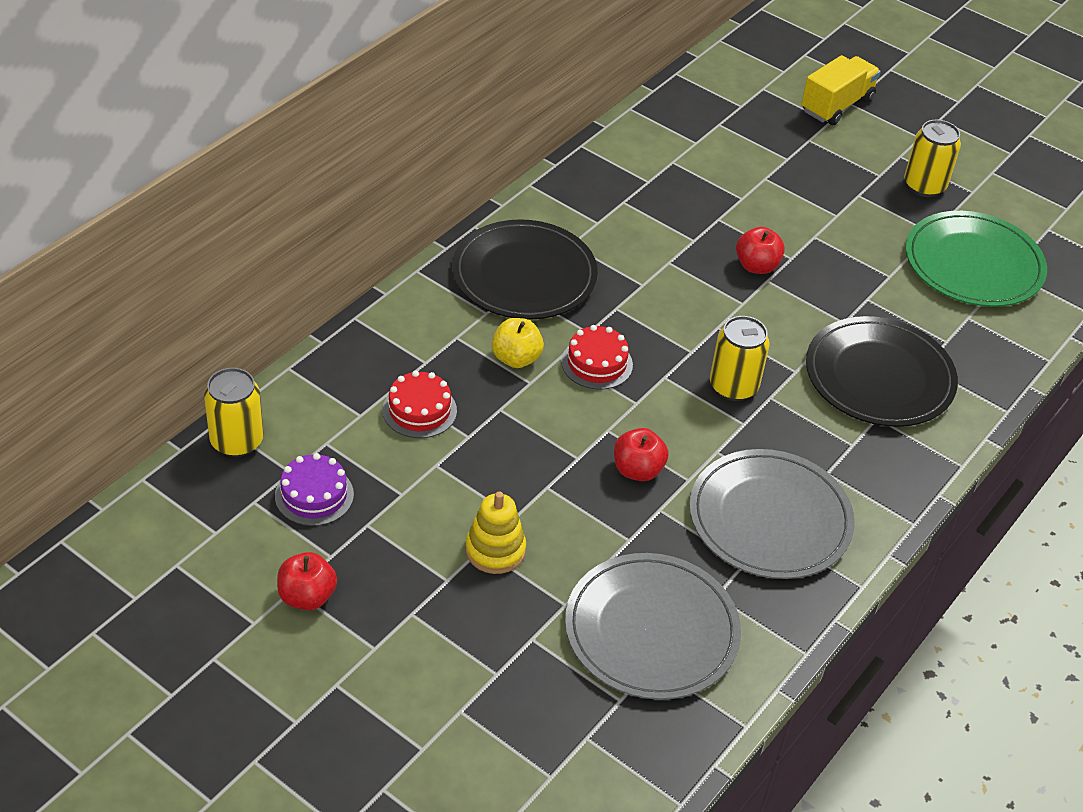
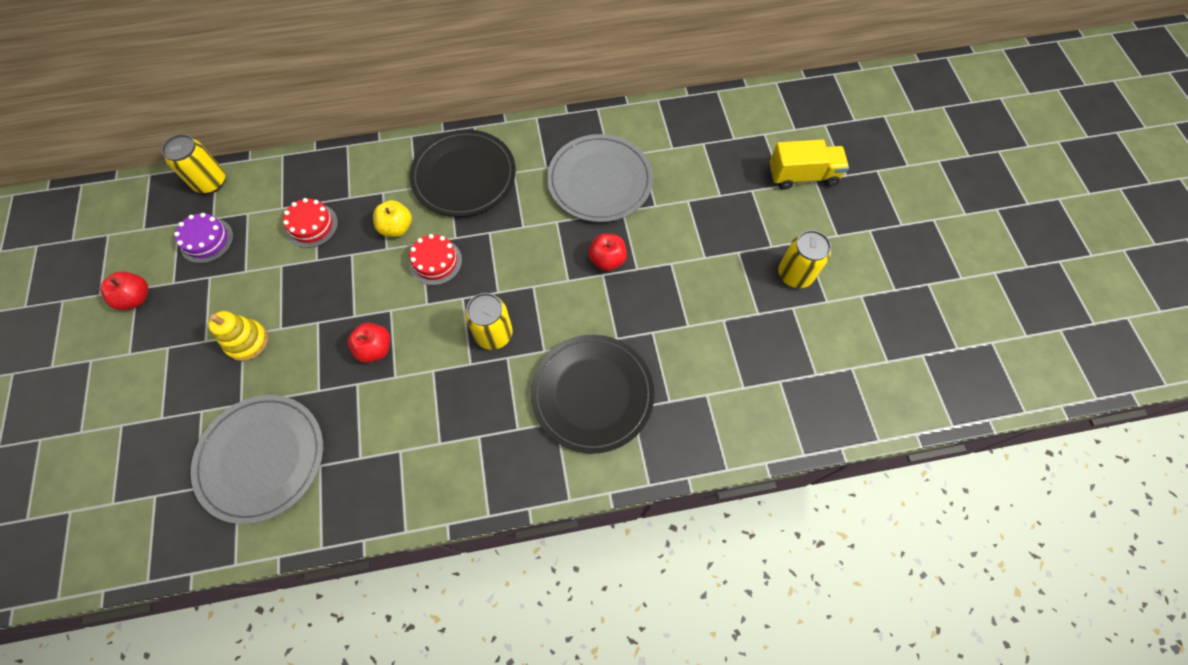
camera: 45 degrees right, 20 degrees up
(770, 518) = (408, 440): grey plate -> grey plate (600, 181)
(973, 264) = (759, 357): green plate -> none

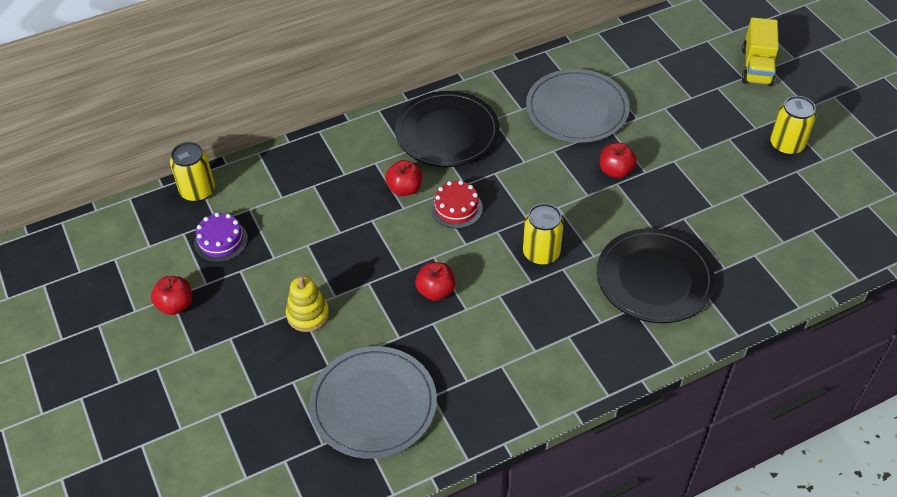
camera: 15 degrees left, 15 degrees down
(312, 225) = (320, 205): red cake -> none
(396, 228) = (404, 189): yellow apple -> red apple
(802, 176) = (756, 67): yellow truck -> yellow truck turned 120 degrees clockwise

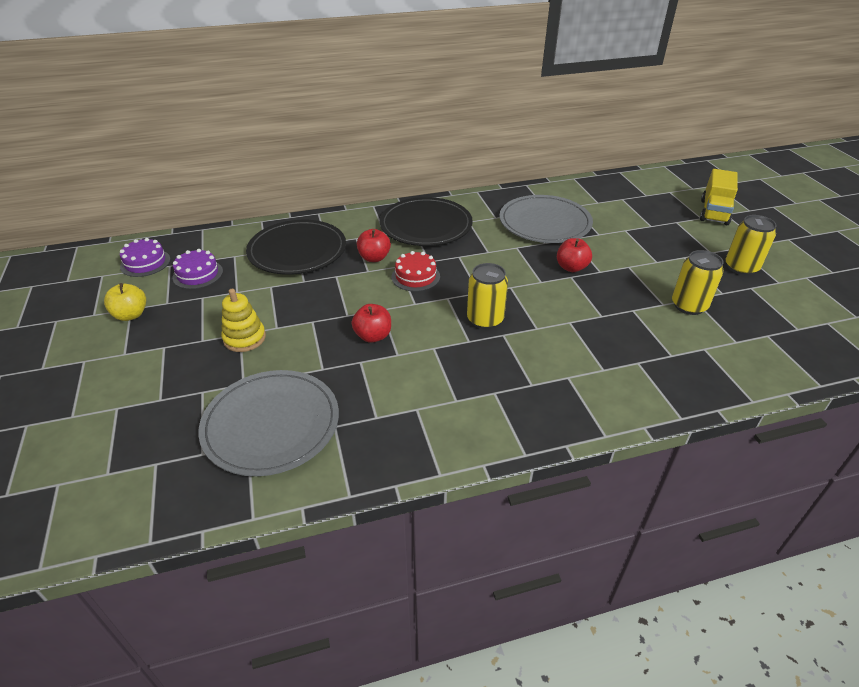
camera: 10 degrees right, 10 degrees down
(154, 234) = (145, 263): none -> purple cake
(175, 305) = (131, 315): red apple -> yellow apple
(197, 191) = (198, 239): yellow can -> yellow can (689, 306)
(654, 278) = (595, 355): black plate -> black plate (297, 250)

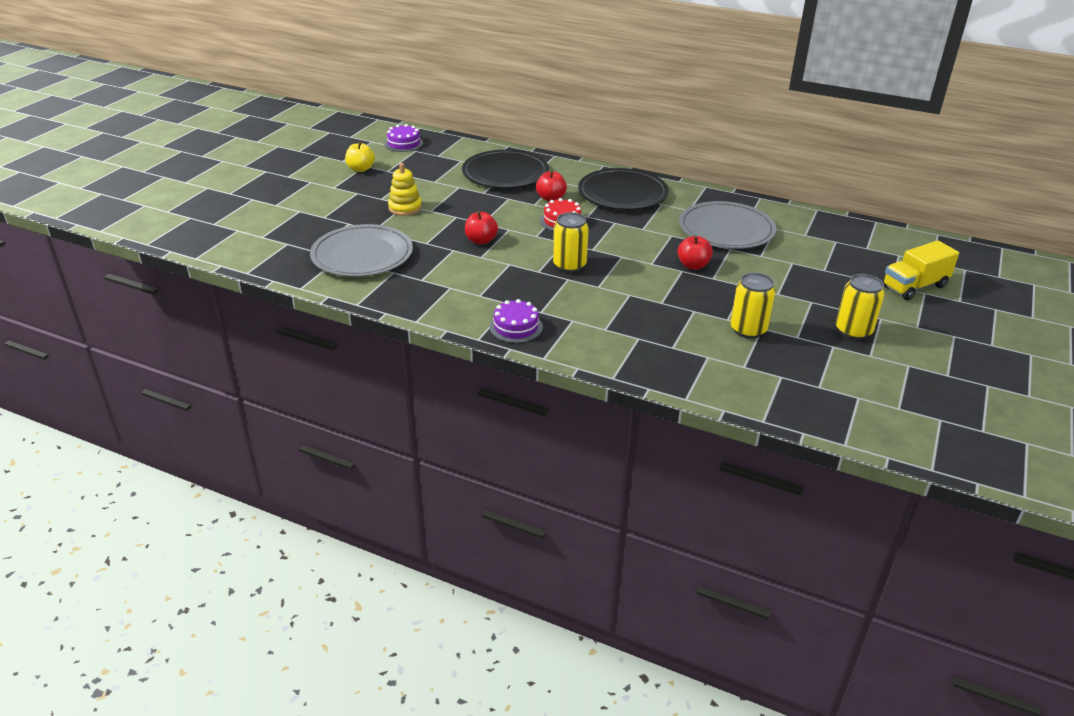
camera: 40 degrees right, 5 degrees down
(198, 274) = (425, 162): purple cake -> purple cake (516, 327)

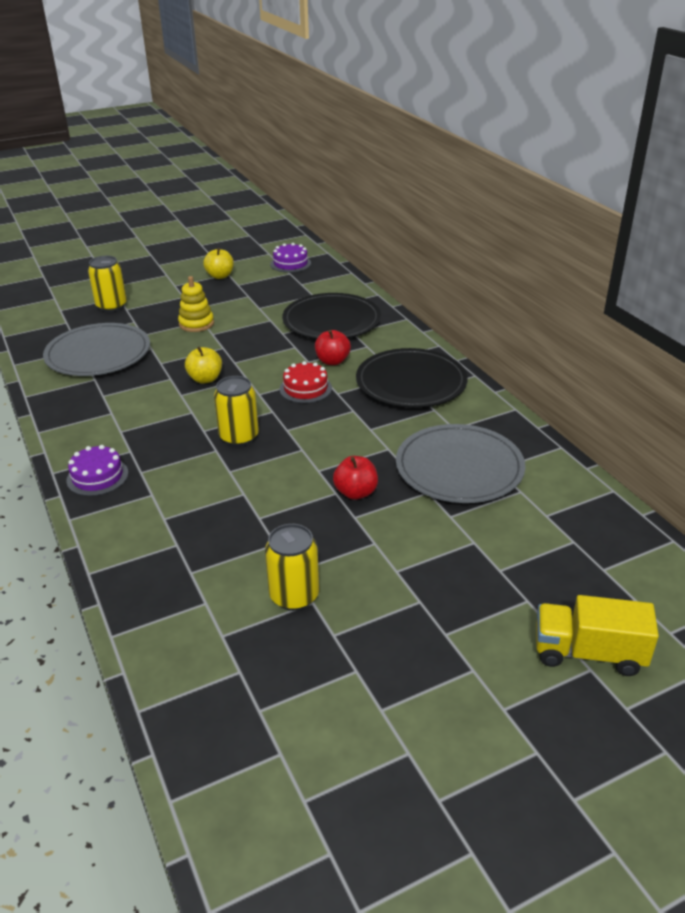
camera: 40 degrees right, 0 degrees up
(481, 241) = (205, 379): red apple -> yellow apple
(853, 331) = (411, 666): yellow can -> yellow can (111, 306)

